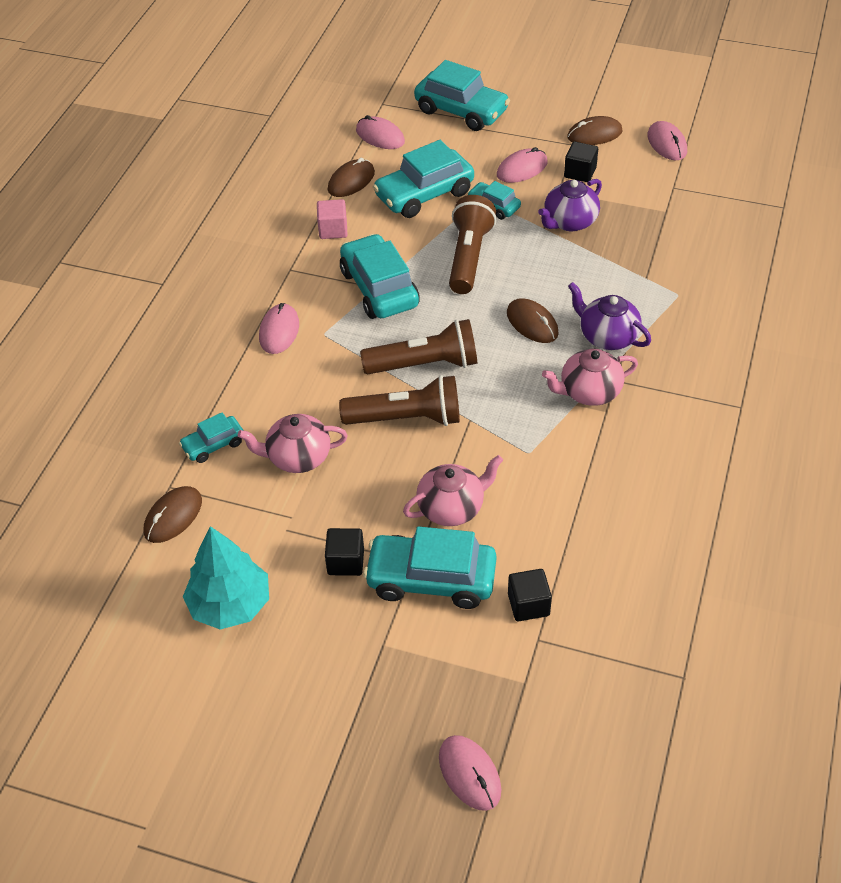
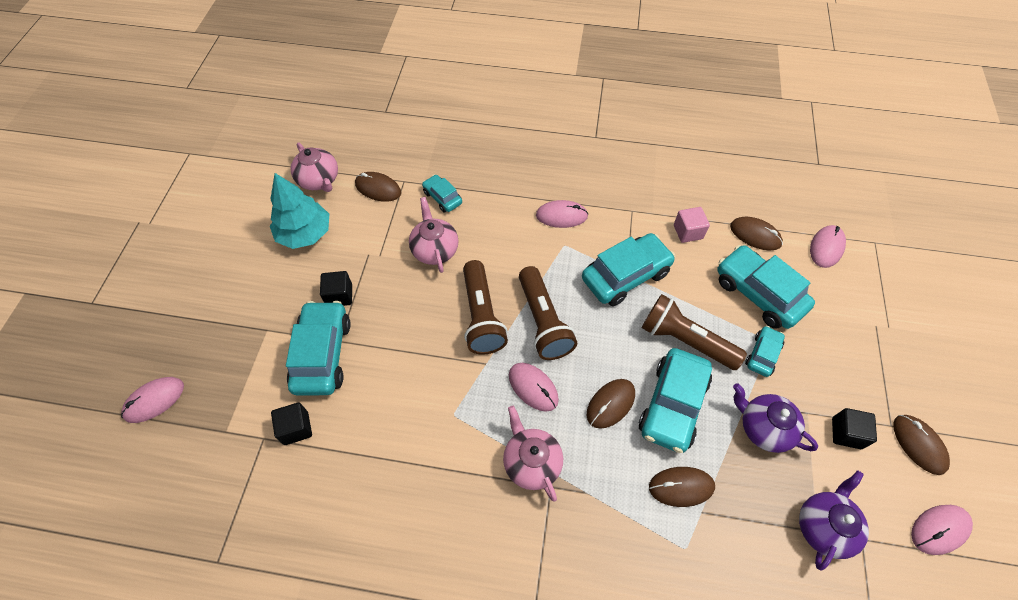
camera: 80 degrees right, 10 degrees up
(451, 508) = (391, 360): pink teapot -> pink teapot (319, 180)
(461, 111) = (896, 310): turquoise car -> turquoise car (673, 405)
(469, 257) = (685, 340): brown flashlight -> brown flashlight turned 150 degrees counterclockwise
(522, 169) = (829, 375): pink mouse -> pink mouse (533, 387)
(607, 337) = (607, 476): purple teapot -> purple teapot (823, 526)
(622, 287) = (681, 487): none -> brown mouse

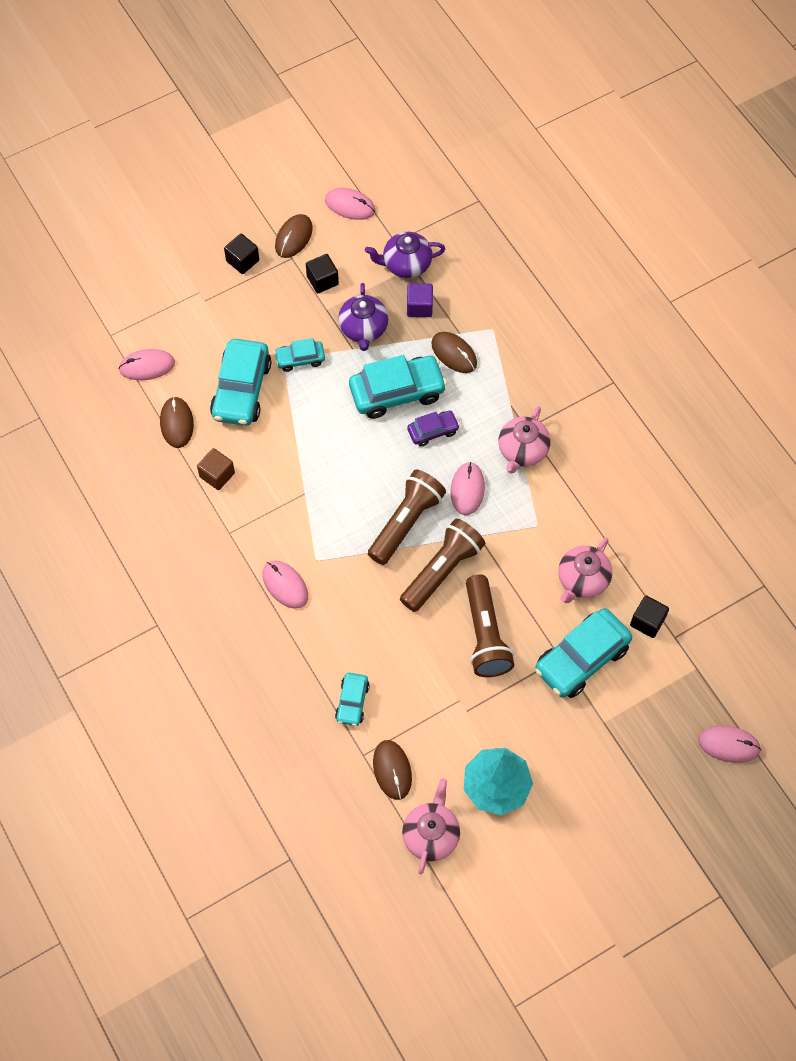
camera: 130 degrees left, 5 degrees up
(339, 295) = (524, 696): black cube -> black cube (242, 261)
(435, 250) = (413, 659): pink teapot -> pink teapot (582, 580)
(610, 404) = (433, 431): brown mouse -> purple car
(625, 276) = (307, 493): turquoise car -> none
(685, 340) = (333, 415): brown flashlight -> brown flashlight (485, 635)
(688, 232) = (217, 475): pink cube -> brown cube
(759, 498) = (419, 307): none -> purple cube

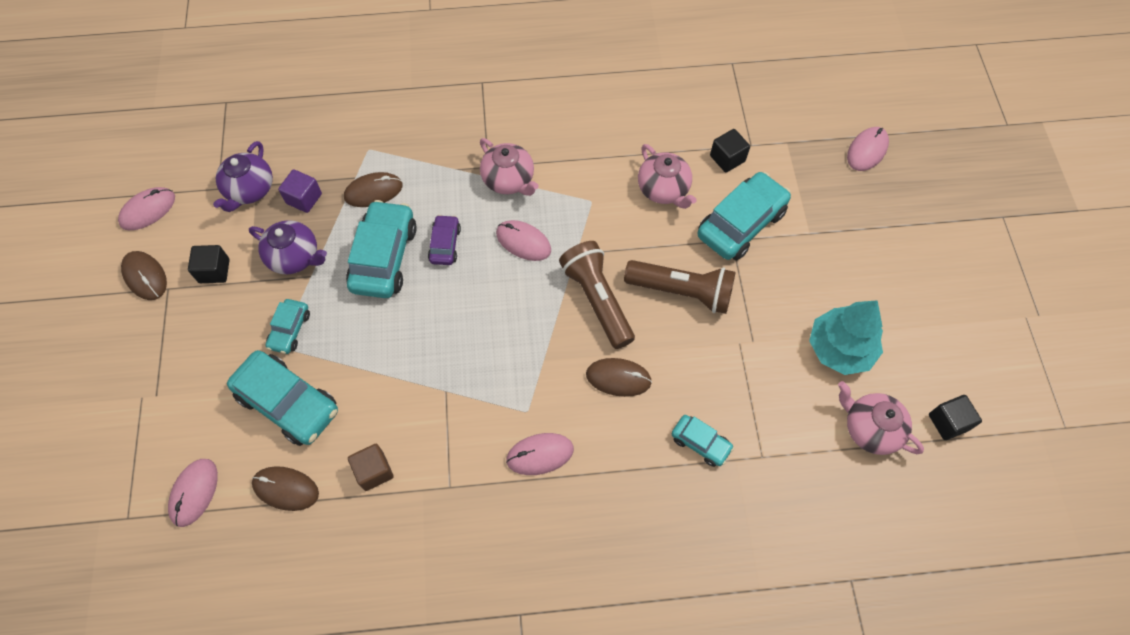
camera: 65 degrees left, 0 degrees up
(242, 261) = (136, 337): black cube -> black cube (948, 422)
(392, 770) = (789, 436): brown mouse -> brown mouse (618, 378)
(406, 522) = (529, 309): brown flashlight -> none
(581, 659) = (741, 223): turquoise car -> turquoise car turned 120 degrees counterclockwise

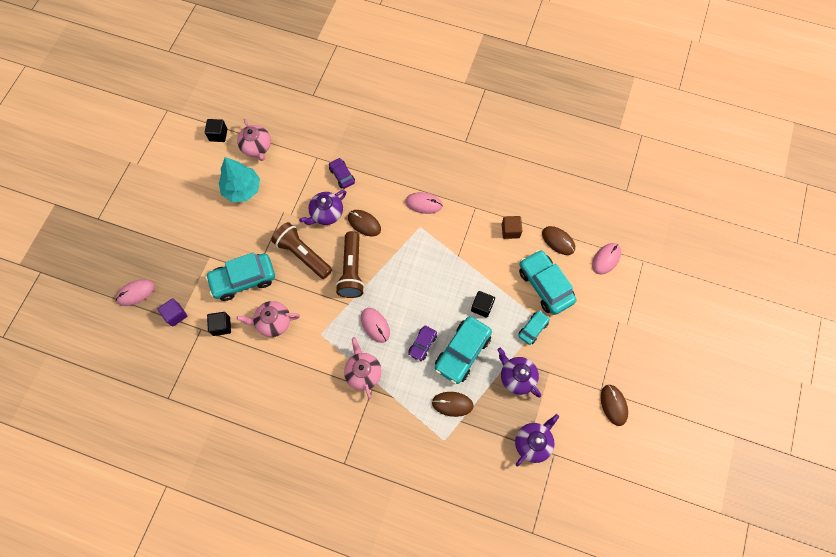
camera: 155 degrees left, 5 degrees up
(148, 210) = (604, 457): pink mouse -> none
(214, 271) = (569, 389): black cube -> black cube (482, 307)
(304, 198) = (499, 419): purple cube -> purple cube (175, 315)
(663, 189) = (273, 322): pink teapot -> pink teapot turned 90 degrees counterclockwise
(686, 367) = (326, 214): none -> purple teapot
(700, 443) = (342, 175): turquoise car -> purple car

